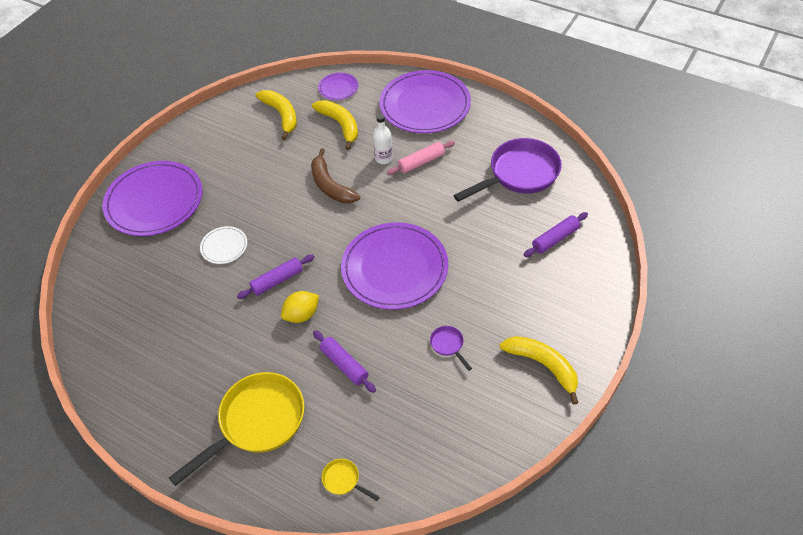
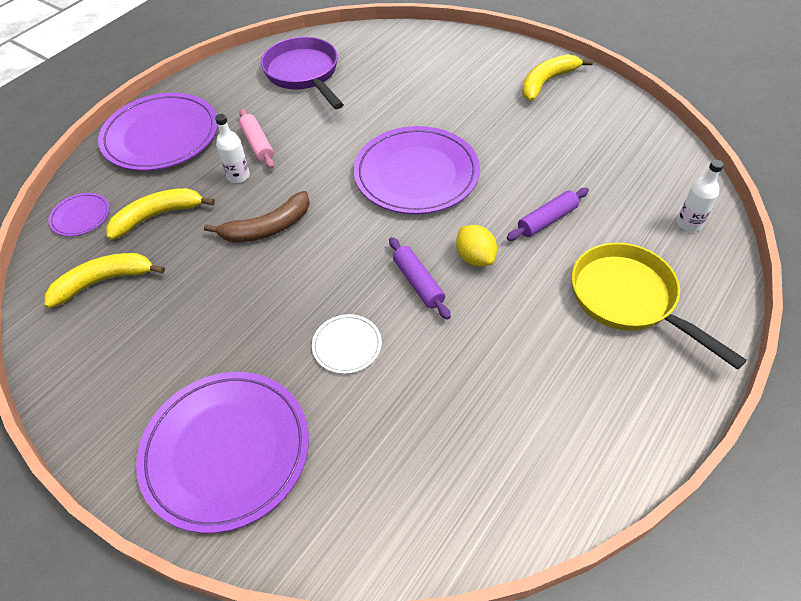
camera: 85 degrees left, 0 degrees up
(343, 480) = (689, 224): yellow pan -> white bottle
(448, 345) = (522, 140): purple pan -> none
(555, 239) = (398, 60): purple rolling pin -> none

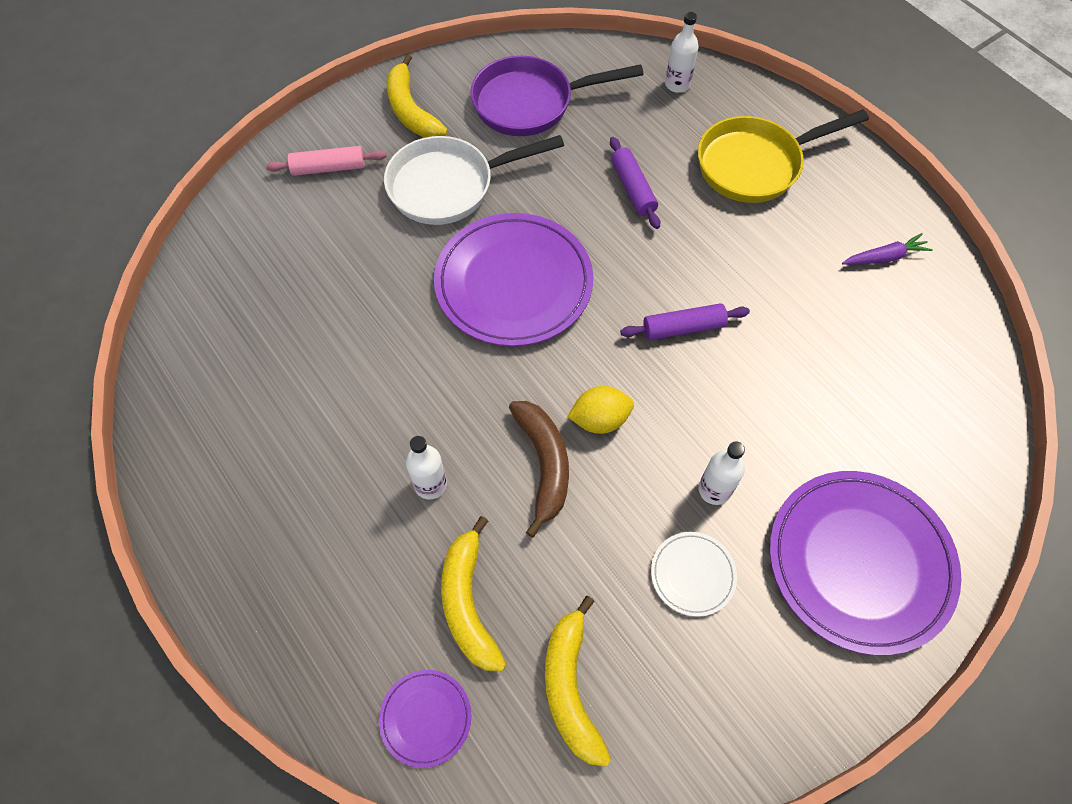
camera: 75 degrees left, 10 degrees up
(161, 136) = (290, 581): purple plate -> none
(258, 144) = (375, 449): pink rolling pin -> pink rolling pin (328, 168)
(271, 333) = (714, 490): none -> white bottle
(304, 74) = (245, 360): purple pan -> purple pan (530, 103)
(347, 345) = (750, 416): white plate -> white plate (693, 574)
(475, 258) = (664, 267): yellow lemon -> yellow lemon (600, 419)
(487, 119) = (449, 186): none -> white pan
(573, 428) = (884, 257): none -> purple carrot

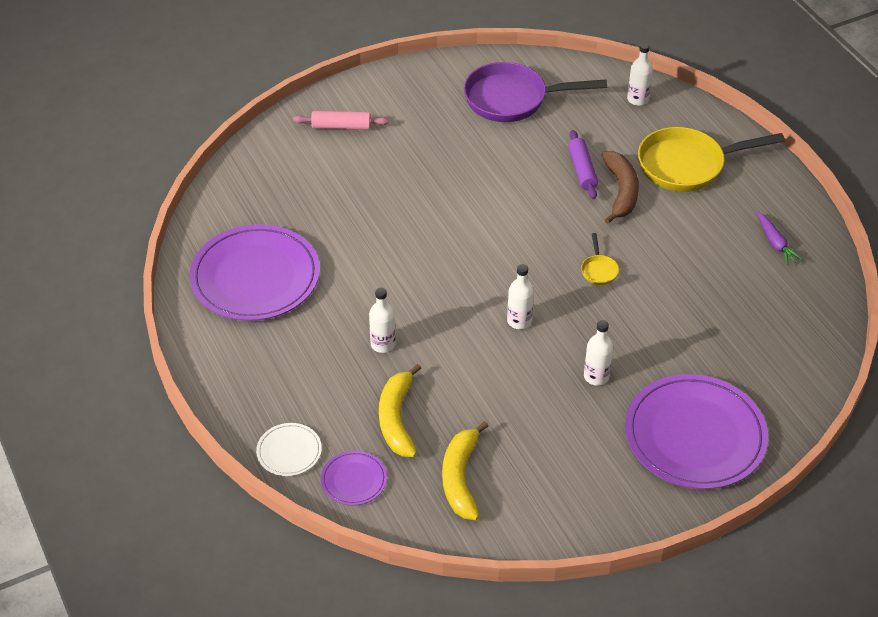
camera: 10 degrees right, 15 degrees down
(411, 110) = (414, 93): yellow banana -> none
(449, 186) = (434, 150): white pan -> none
(514, 283) = (472, 223): purple plate -> purple plate (255, 277)
(544, 464) = (470, 343): brown banana -> brown banana (621, 191)
(600, 419) = (519, 321): yellow lemon -> white bottle
(683, 328) = (599, 270): purple rolling pin -> yellow pan
(693, 574) = (566, 425): white plate -> white plate (289, 451)
(884, 257) = (775, 243): purple carrot -> purple carrot turned 75 degrees clockwise

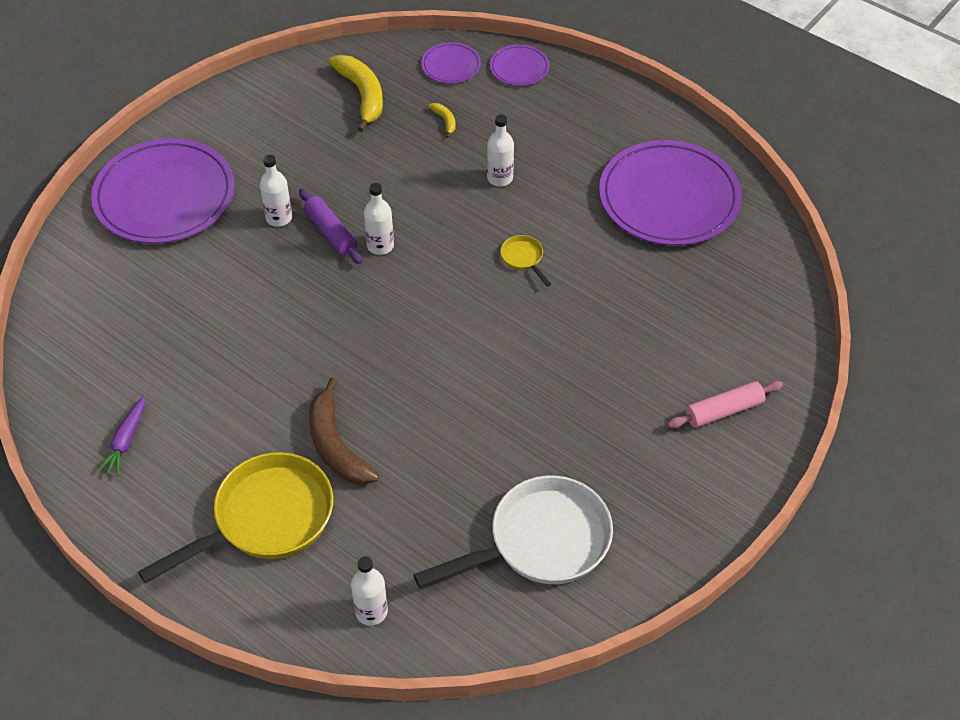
camera: 155 degrees right, 5 degrees up
(289, 451) = (519, 68): white plate -> purple plate
(397, 419) = (445, 121): yellow banana -> yellow banana, size x0.45
(512, 99) = (541, 541): purple pan -> white pan
(582, 170) = (397, 459): purple rolling pin -> purple rolling pin (331, 232)
(599, 270) = (321, 331): yellow pan -> yellow pan (523, 258)
(775, 243) = (126, 441): purple carrot -> purple carrot turned 120 degrees counterclockwise

